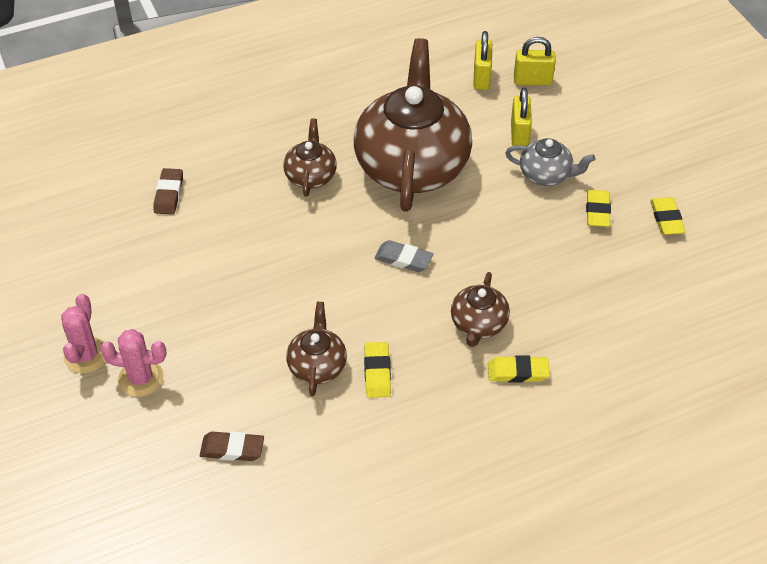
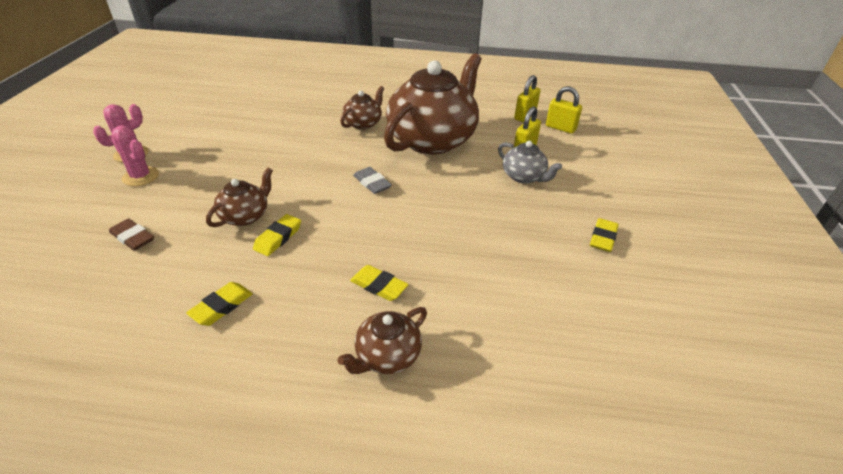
camera: 30 degrees right, 10 degrees down
(169, 194) = (274, 104): brown eraser -> none
(478, 324) = (382, 241): brown teapot -> brown teapot (387, 356)
(597, 211) = (546, 211): yellow eraser -> yellow eraser (221, 306)

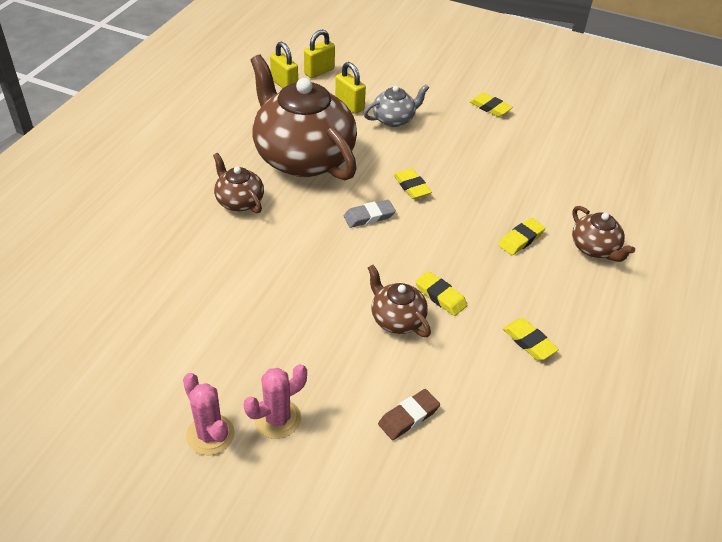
camera: 75 degrees left, 5 degrees up
(427, 201) = (412, 186): none -> yellow eraser

